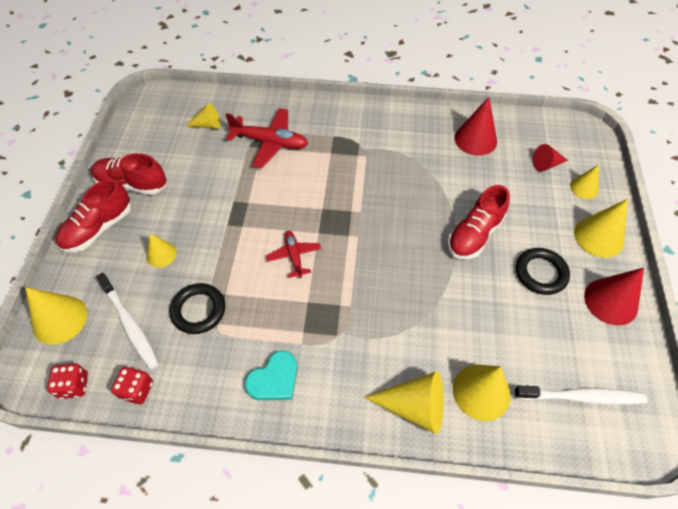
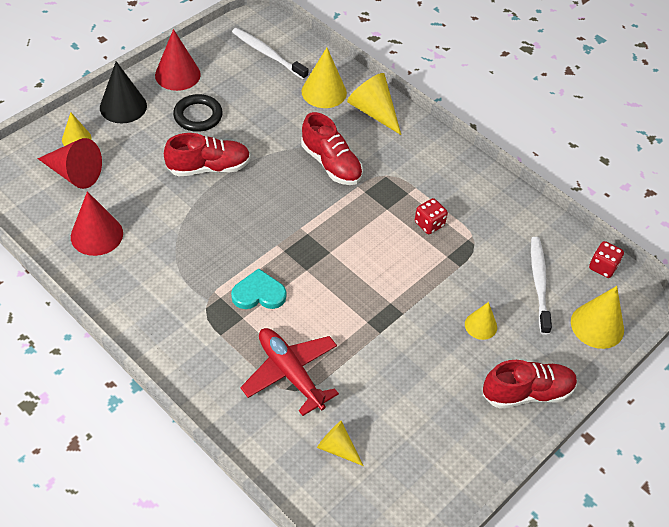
camera: 145 degrees left, 5 degrees down
(132, 184) = (468, 424): red shoe -> red shoe (331, 164)
(137, 390) = (555, 235): red dice -> red dice (429, 224)
(198, 310) = (477, 258): black ring -> none
(274, 379) = (452, 180): turquoise heart -> turquoise heart (259, 293)
(294, 256) = (367, 247): red plane -> none
(546, 164) = (74, 173): red cone -> red cone, size x1.65
(598, 237) = (123, 106): yellow cone -> black cone

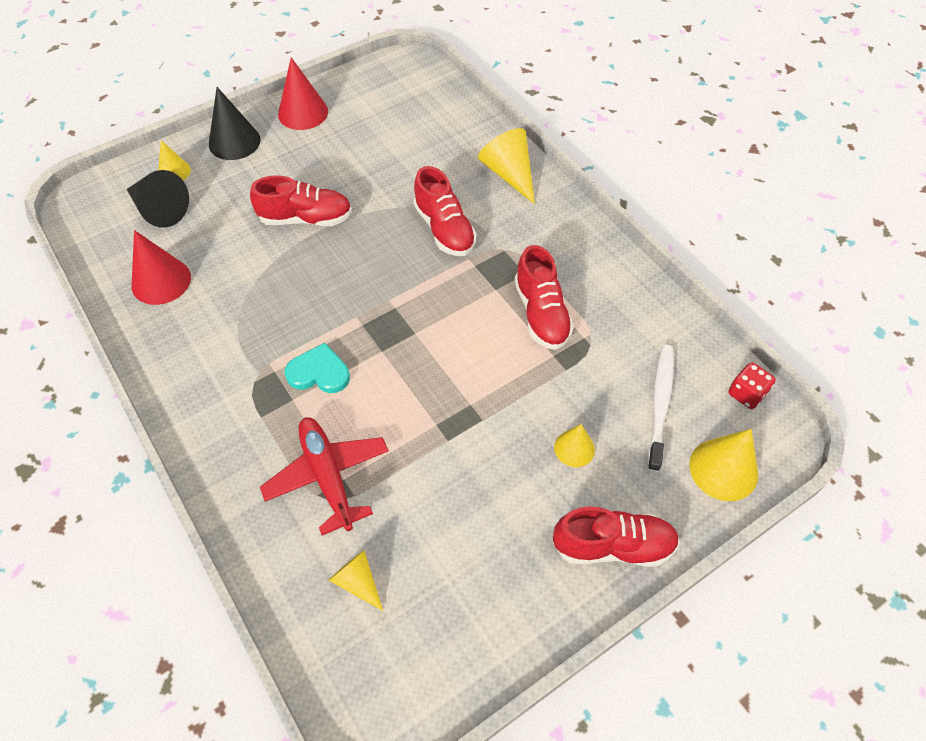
camera: 15 degrees right, 5 degrees up
(74, 173) = (159, 210): red cone -> black cone
(198, 116) = (311, 160): black ring -> none
(267, 54) = (407, 99): white toothbrush -> none
(324, 92) = (458, 146): yellow cone -> none
(429, 224) = (541, 313): red dice -> red shoe

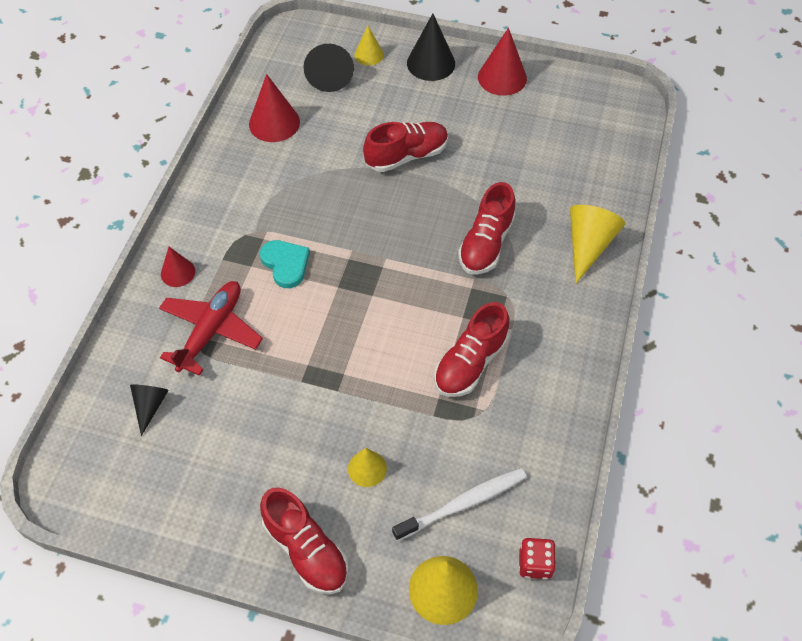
camera: 50 degrees right, 0 degrees up
(236, 462) = (178, 272): none -> red cone
(306, 218) = (406, 156): red shoe -> red shoe turned 75 degrees counterclockwise
(357, 581) = (150, 406): yellow cone -> black cone

